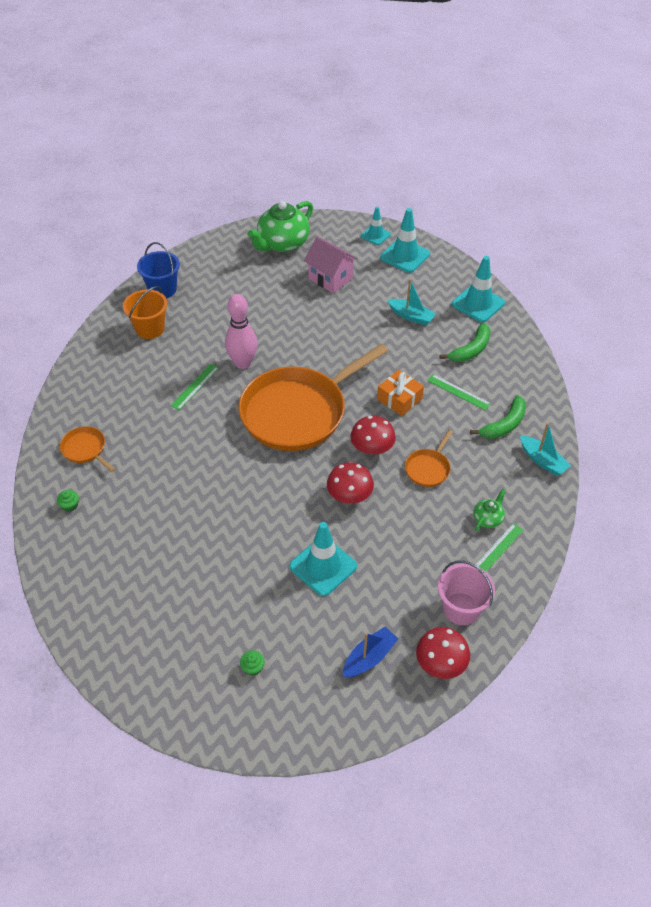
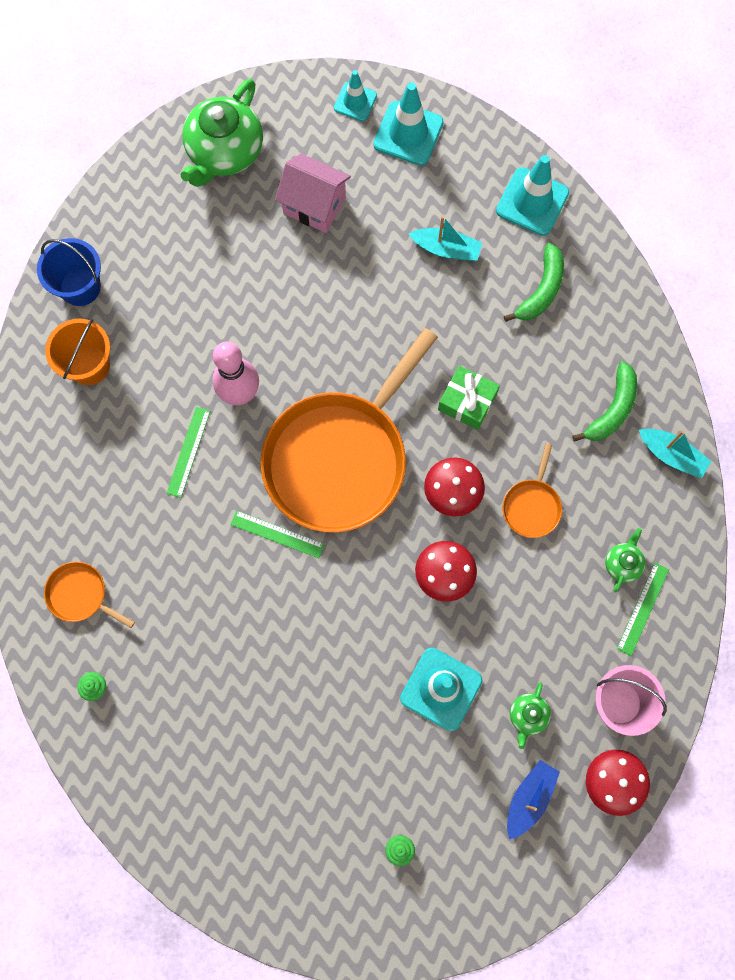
camera: 15 degrees left, 25 degrees up
(385, 600) = (527, 715): none -> green teapot
(399, 399) = (467, 402): orange gift -> green gift
(458, 392) = (541, 369): green ruler -> green ruler (277, 534)

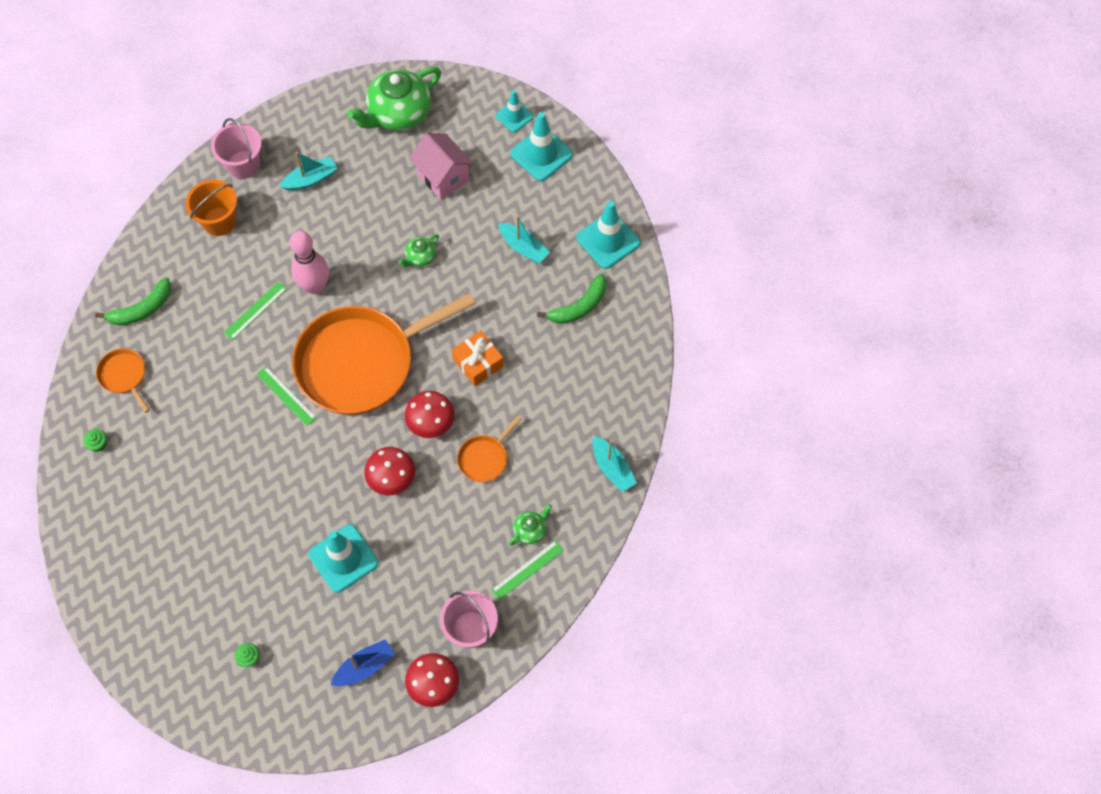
camera: 25 degrees right, 10 degrees down
(80, 287) = (243, 165): blue bucket -> pink bucket
(167, 271) = (311, 179): none -> turquoise boat
(467, 402) = (478, 363): green gift -> orange gift
(527, 715) = (397, 607): green teapot -> green teapot (420, 257)
(612, 409) = (585, 415): green banana -> green banana (142, 309)

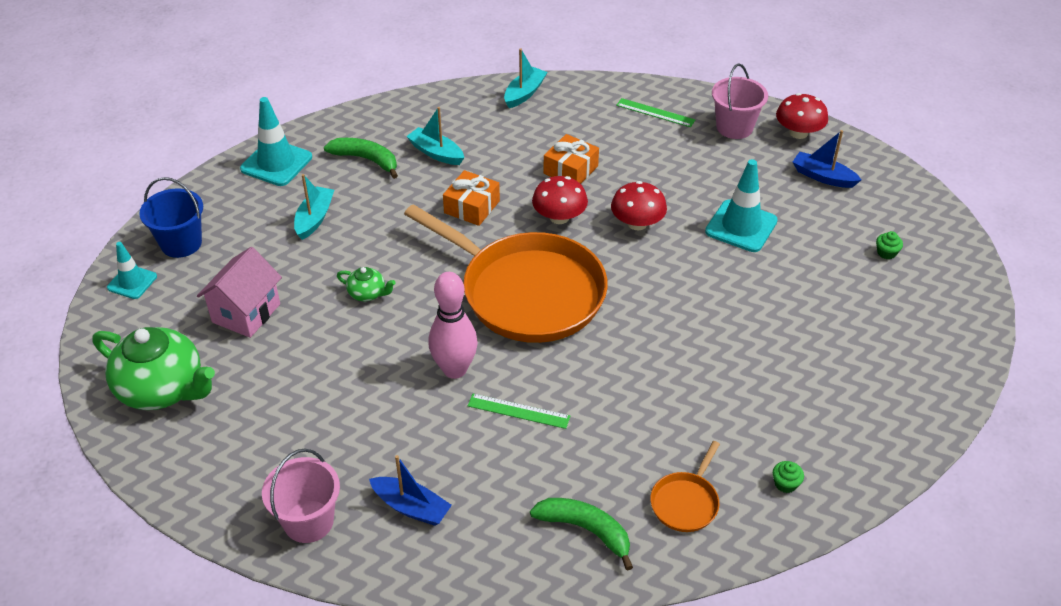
camera: 115 degrees left, 20 degrees down
(219, 221) = (411, 507): orange bucket -> blue boat
(286, 395) = (606, 337): green ruler -> none
(311, 179) = (302, 437): turquoise boat -> turquoise boat (436, 153)
(485, 458) = (570, 170): orange pan -> orange gift
(530, 530) = (618, 122): green teapot -> none
(541, 154) = (181, 243): turquoise traffic cone -> blue bucket

